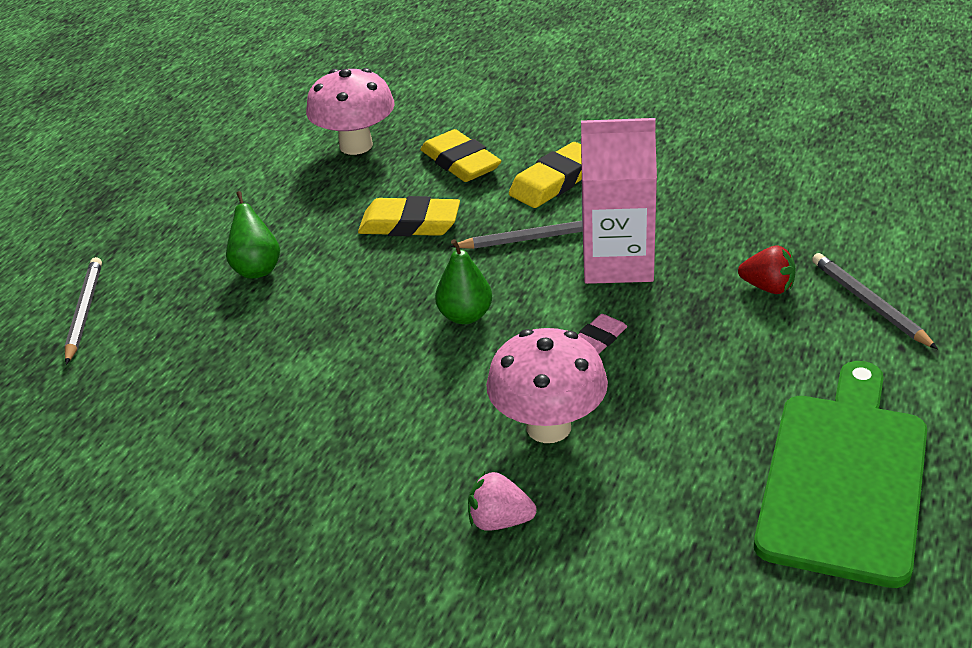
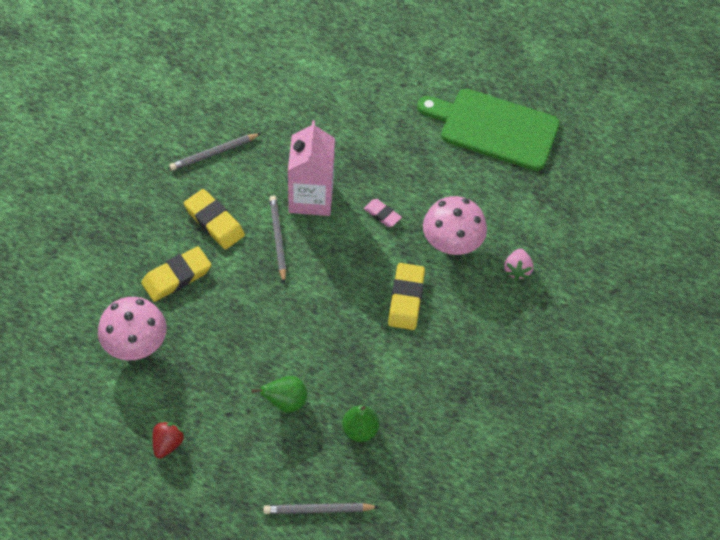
camera: 95 degrees left, 20 degrees up
(410, 224) = (248, 309): yellow eraser -> yellow eraser (406, 299)
(465, 316) = (352, 279): green pear -> green pear (360, 430)
(768, 287) = (346, 130): red strawberry -> red strawberry (167, 443)
(869, 303) = (366, 89): grey pencil -> grey pencil (214, 153)

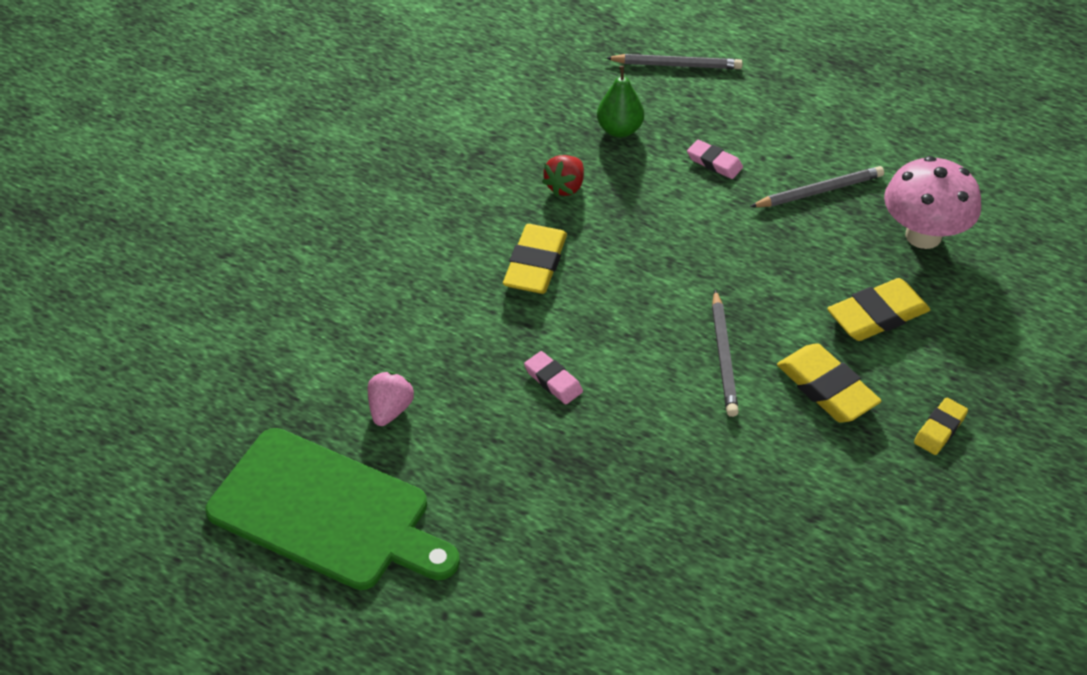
camera: 170 degrees left, 10 degrees down
(148, 200) = (939, 429): none -> yellow eraser
(167, 443) = (863, 133): red strawberry -> red strawberry (565, 187)
(214, 153) = (837, 501): grey pencil -> grey pencil (819, 191)
(285, 402) = (714, 162): green pear -> pink eraser
(311, 197) = (668, 415): pink carton -> none
(451, 244) = (451, 331): pink mushroom -> none
(517, 270) = (361, 290): pink strawberry -> pink strawberry (390, 410)

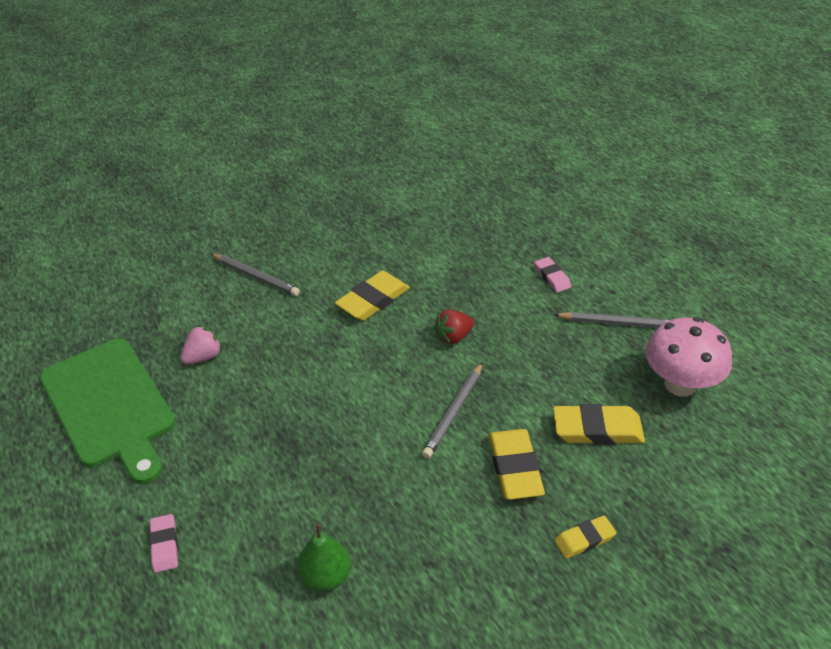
camera: 30 degrees right, 5 degrees down
(553, 381) = (321, 380): pink eraser -> pink eraser (164, 545)
(565, 187) = (434, 258): red strawberry -> red strawberry (453, 337)
(619, 130) = (500, 234): green pear -> green pear (326, 576)
(676, 65) = (574, 206): grey pencil -> grey pencil (255, 276)

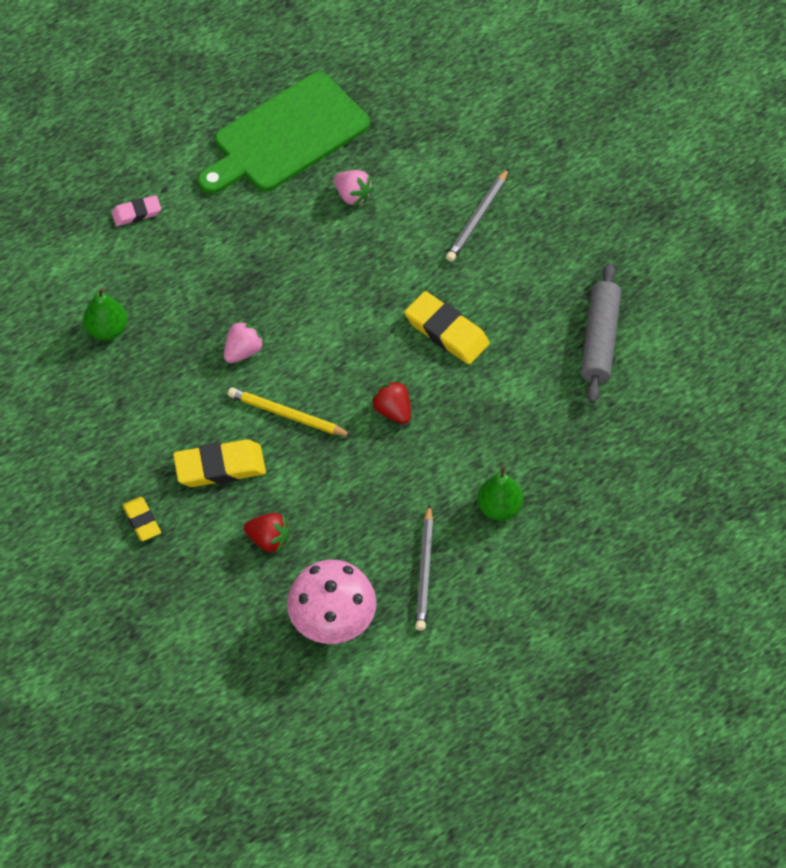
camera: 85 degrees right, 15 degrees up
(374, 446) = (243, 351): none -> pink strawberry
(394, 217) = (600, 340): none -> grey rolling pin
(454, 412) = (287, 415): grey pencil -> yellow pencil
(552, 277) = (499, 508): pink eraser -> green pear
(597, 429) = (268, 540): yellow eraser -> red strawberry

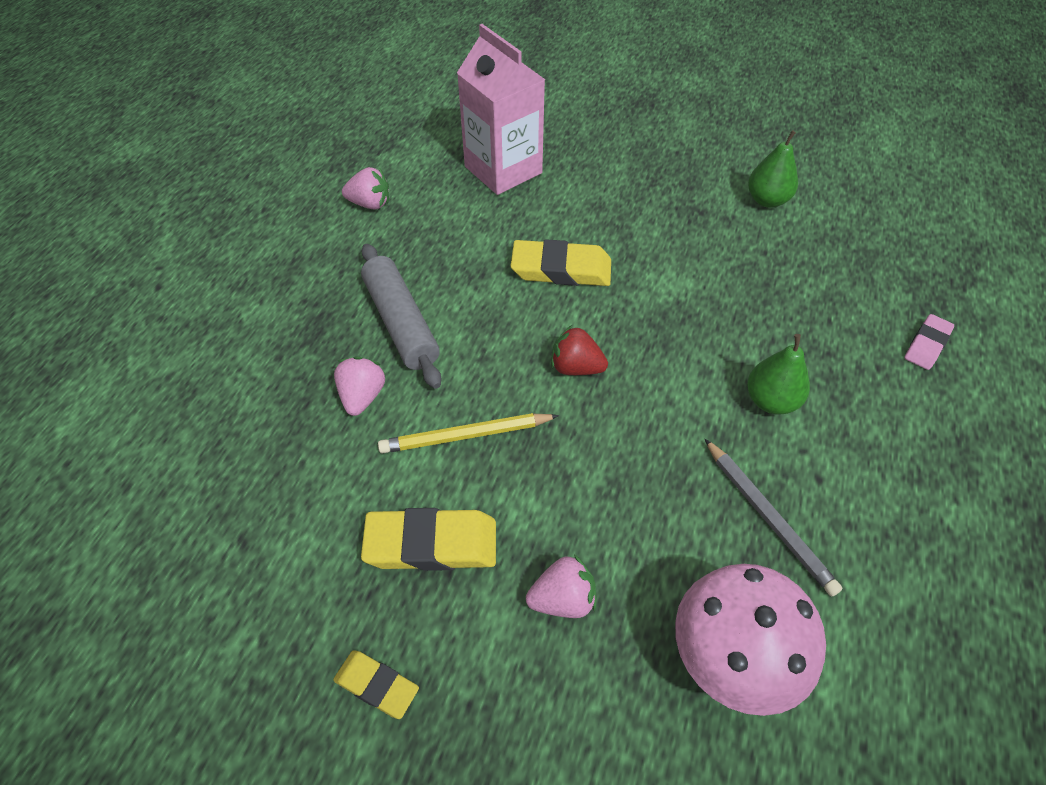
camera: 35 degrees left, 5 degrees down
(107, 330) = (172, 461): green pear -> green pear (767, 200)
(136, 213) = (137, 322): pink eraser -> pink eraser (926, 345)
(220, 467) = (431, 544): yellow eraser -> yellow eraser turned 45 degrees clockwise
(268, 540) = (563, 599): red strawberry -> pink strawberry
(286, 136) = (264, 187): green cutting board -> none
(477, 218) = (503, 170): grey pencil -> pink carton
(600, 340) = (700, 208): grey rolling pin -> grey rolling pin (401, 323)

